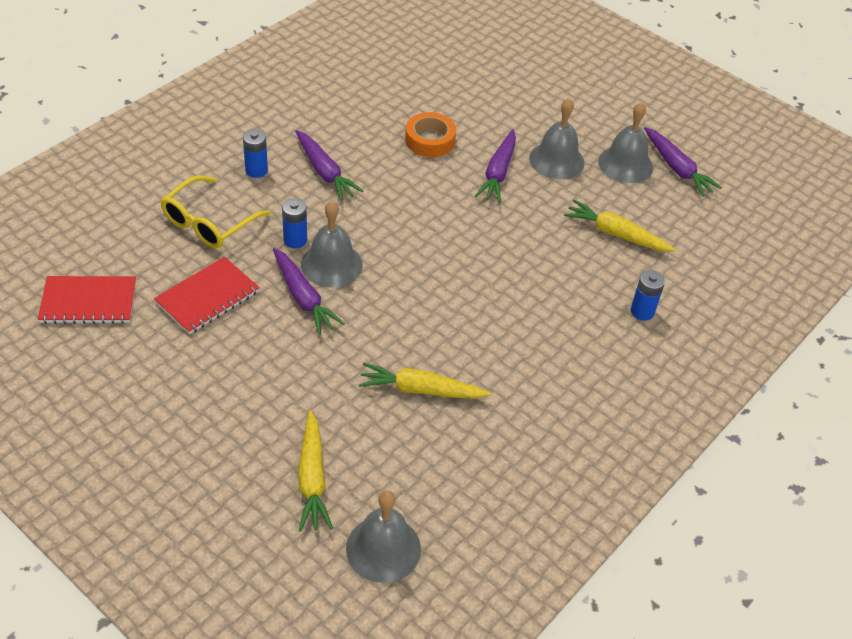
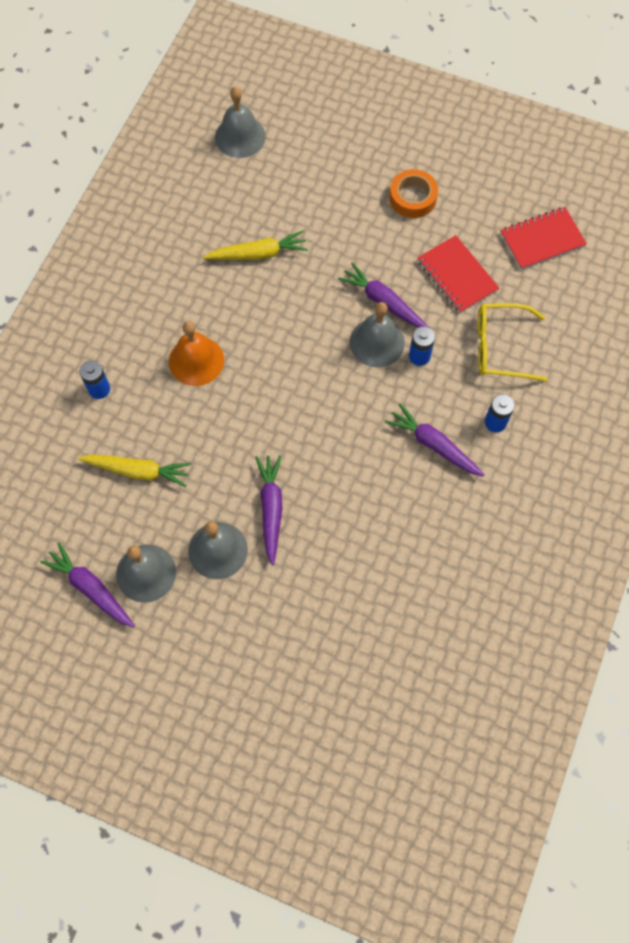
camera: 165 degrees right, 20 degrees up
(207, 297) = (457, 275): red notebook -> red notebook turned 60 degrees counterclockwise
(209, 222) = (500, 347): yellow glasses -> yellow glasses turned 105 degrees counterclockwise
(312, 478) = (306, 165): yellow carrot -> none
(430, 140) = (353, 528): orange tape -> orange tape (413, 198)
(530, 306) = (196, 360): none -> orange bell

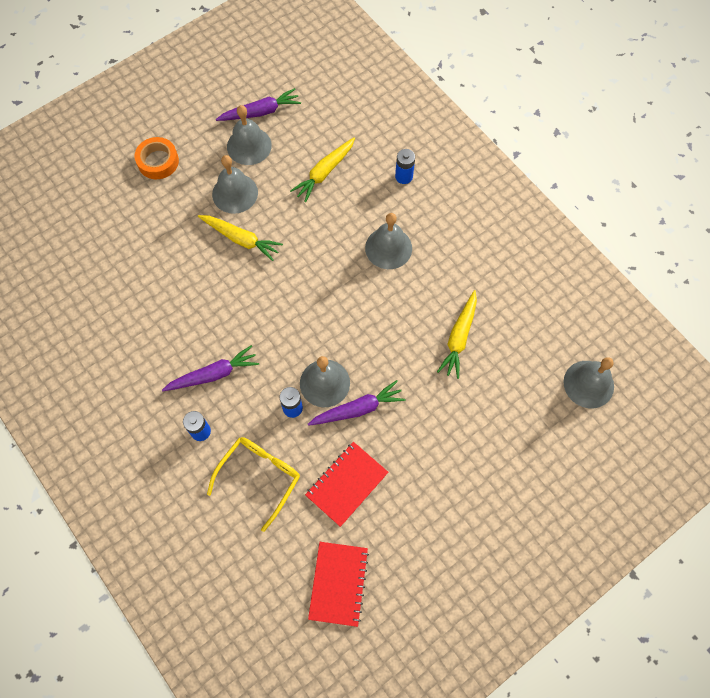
camera: 120 degrees right, 0 degrees up
(196, 360) = (388, 248): orange bell -> grey bell
(271, 509) = (241, 239): purple carrot -> yellow carrot
(413, 198) = (446, 494): orange tape -> orange tape (158, 161)
(457, 275) = (347, 484): red notebook -> red notebook turned 45 degrees counterclockwise

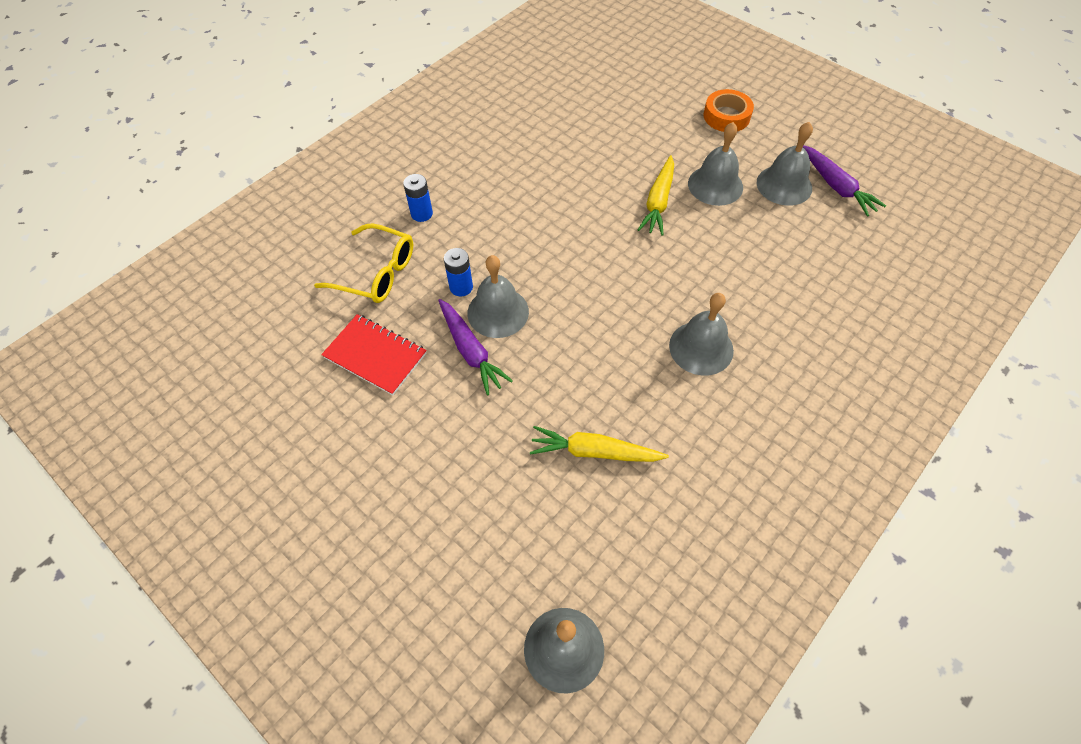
camera: 80 degrees right, 10 degrees down
(213, 374) = (488, 211): purple carrot -> none
(324, 172) = (782, 262): yellow carrot -> none
(338, 583) = (257, 367): red notebook -> none
(404, 176) = (816, 348): blue battery -> none

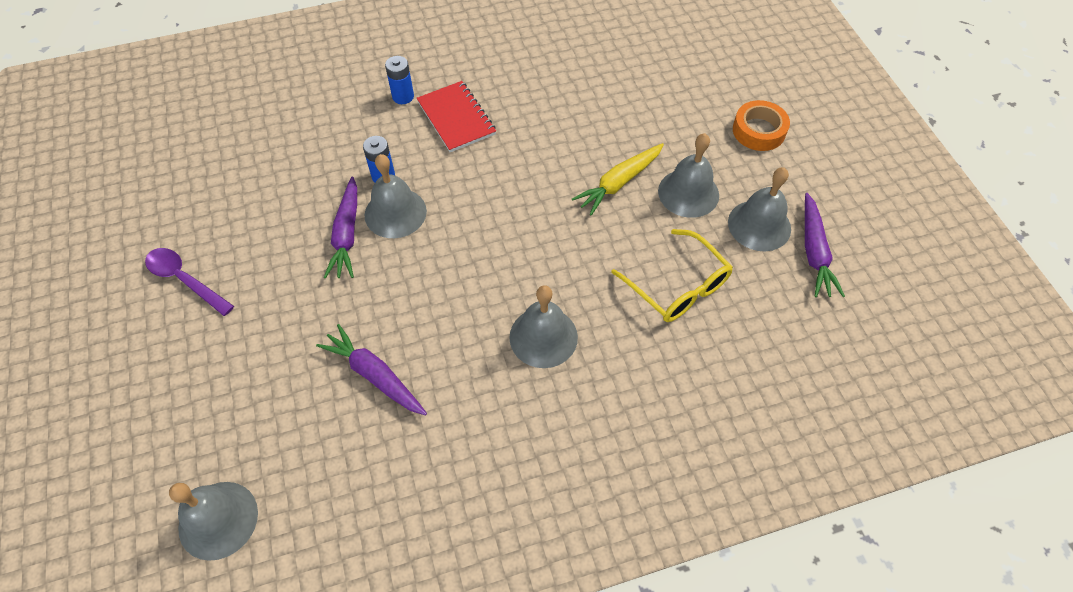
camera: 30 degrees right, 0 degrees up
(352, 467) = (185, 280): none -> purple spoon
(375, 356) = (271, 199): red notebook -> red notebook (456, 118)
(376, 273) = (327, 130): yellow glasses -> yellow glasses (677, 286)
(594, 452) = (375, 375): yellow carrot -> purple carrot

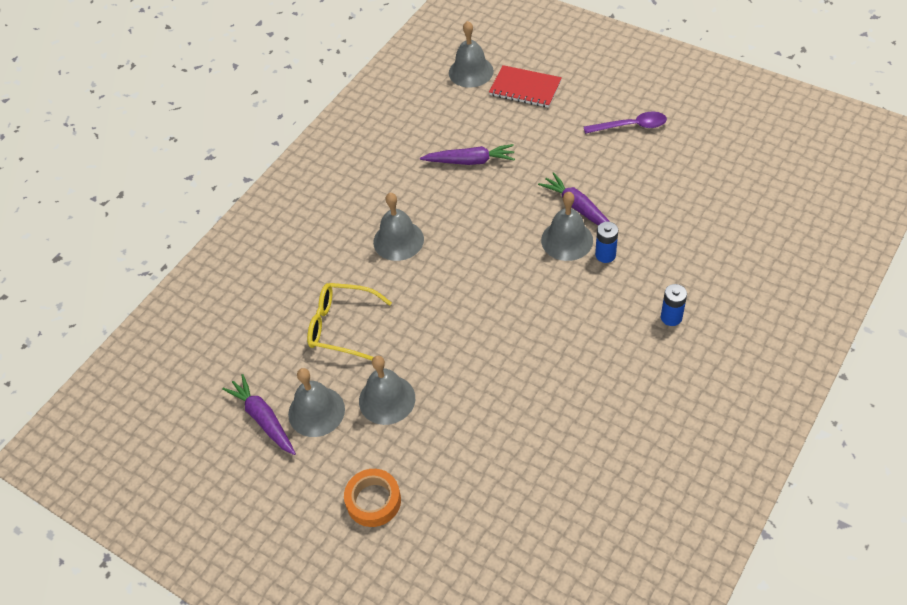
camera: 145 degrees right, 5 degrees down
(456, 118) = (612, 330): red notebook -> red notebook (525, 88)
(619, 183) = (443, 369): yellow carrot -> none

